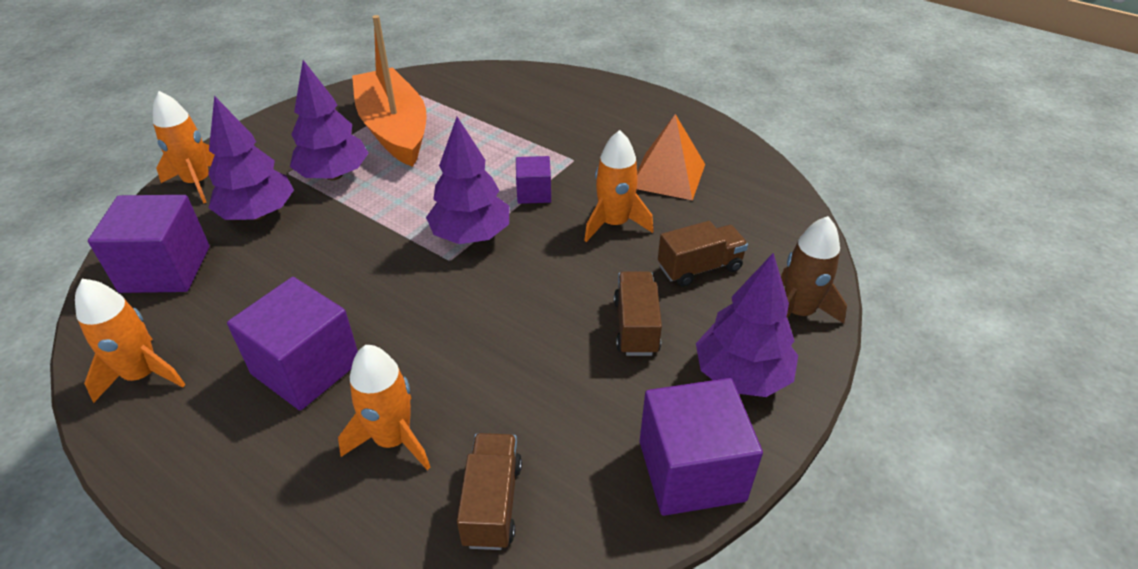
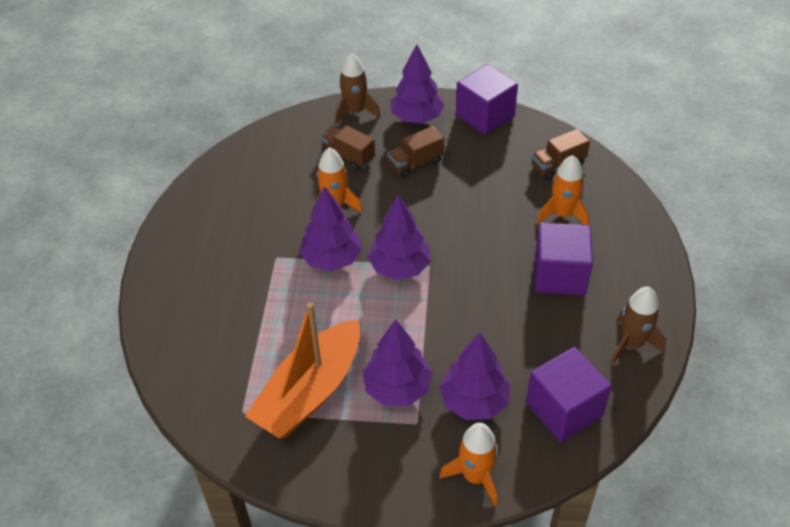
camera: 120 degrees left, 5 degrees up
(143, 374) = (631, 344): orange rocket -> brown rocket
(534, 193) = (332, 259): purple cube -> purple tree
(668, 175) = (263, 201): orange pyramid -> none

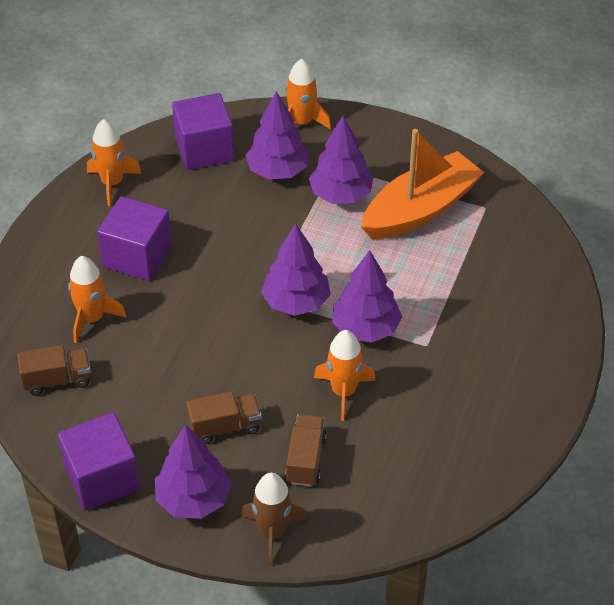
camera: 165 degrees left, 0 degrees up
(348, 156) = (306, 459): brown truck -> brown truck turned 135 degrees counterclockwise
(631, 344) = (112, 183): brown rocket -> orange rocket

